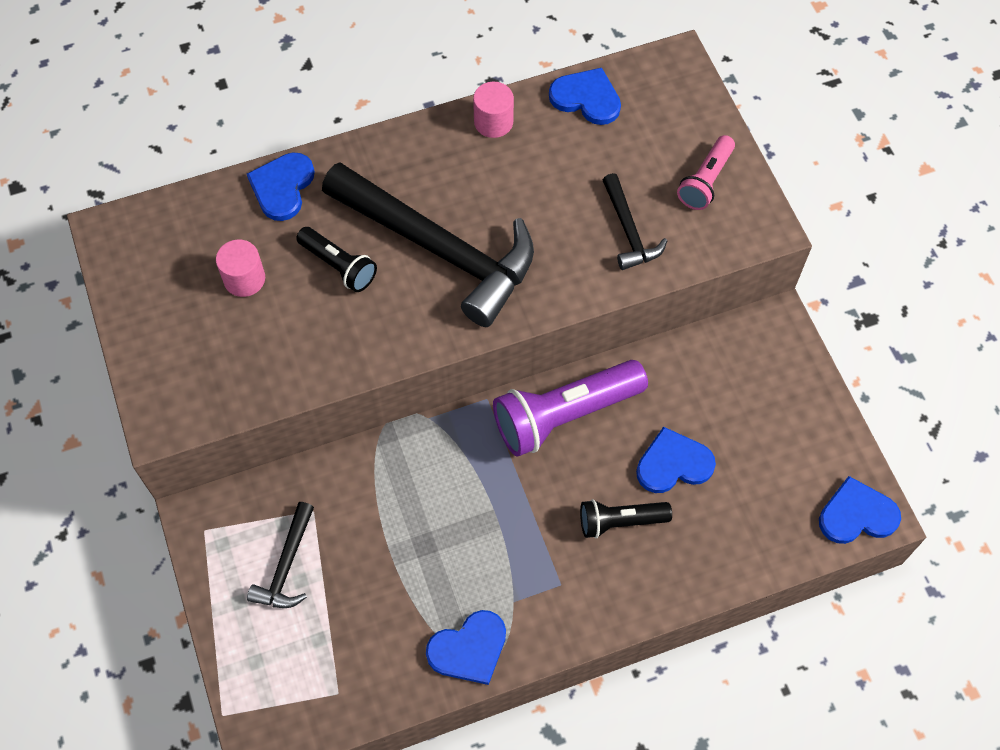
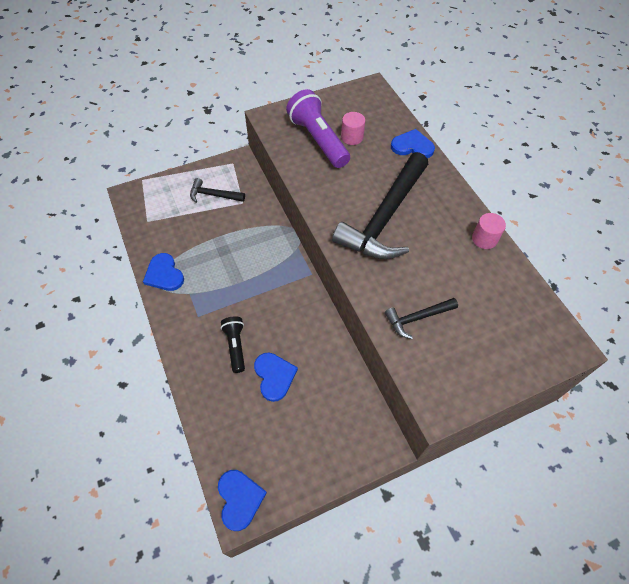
camera: 85 degrees right, 5 degrees down
(339, 266) = (366, 174): black flashlight -> none
(564, 415) = (304, 313): purple flashlight -> purple flashlight (318, 140)
(586, 98) = (519, 290): blue heart -> none
(705, 181) = (469, 367): pink flashlight -> none

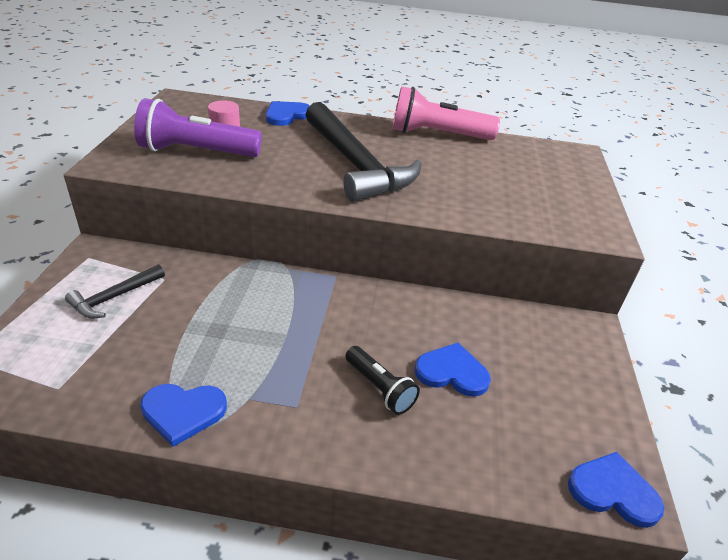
camera: 60 degrees left, 20 degrees down
(235, 346) = (380, 388): black flashlight -> black flashlight turned 150 degrees counterclockwise
(417, 318) = (495, 201): black hammer -> none
(484, 239) = (437, 134): pink cylinder -> pink flashlight

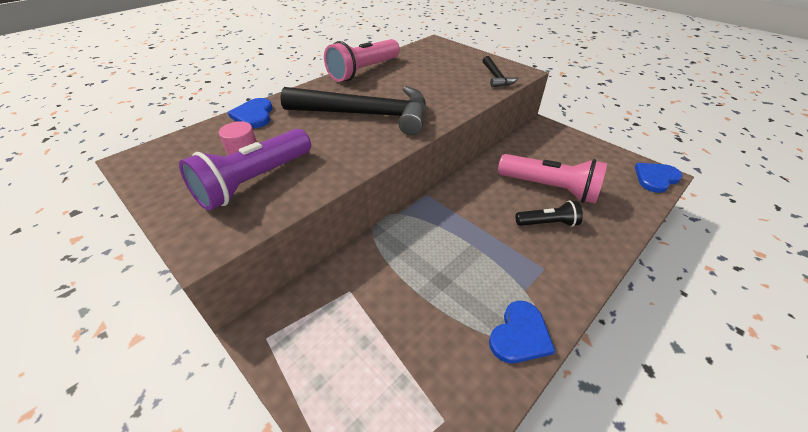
camera: 50 degrees left, 5 degrees up
(114, 297) = (347, 336): black hammer -> black hammer (496, 77)
(452, 372) = (550, 188): blue heart -> pink flashlight

